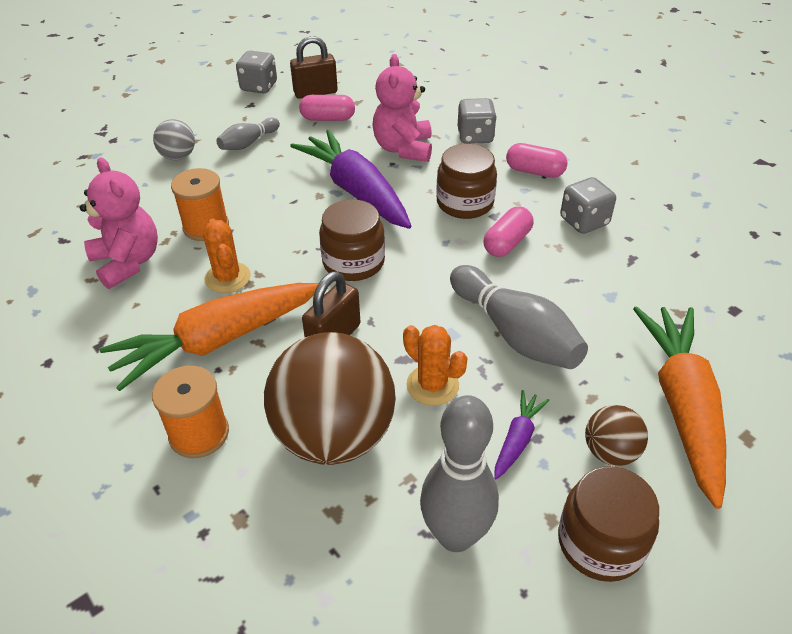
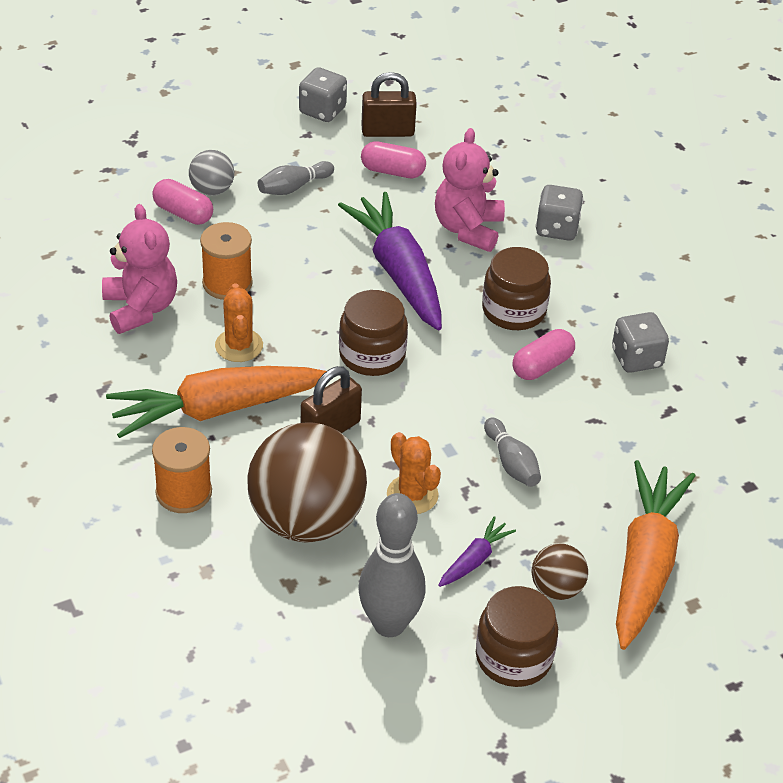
camera: 10 degrees right, 0 degrees up
(515, 334) = (511, 463): grey bowling pin -> grey bowling pin, size x0.56
(534, 171) = (608, 287): pink capsule -> pink capsule (183, 213)

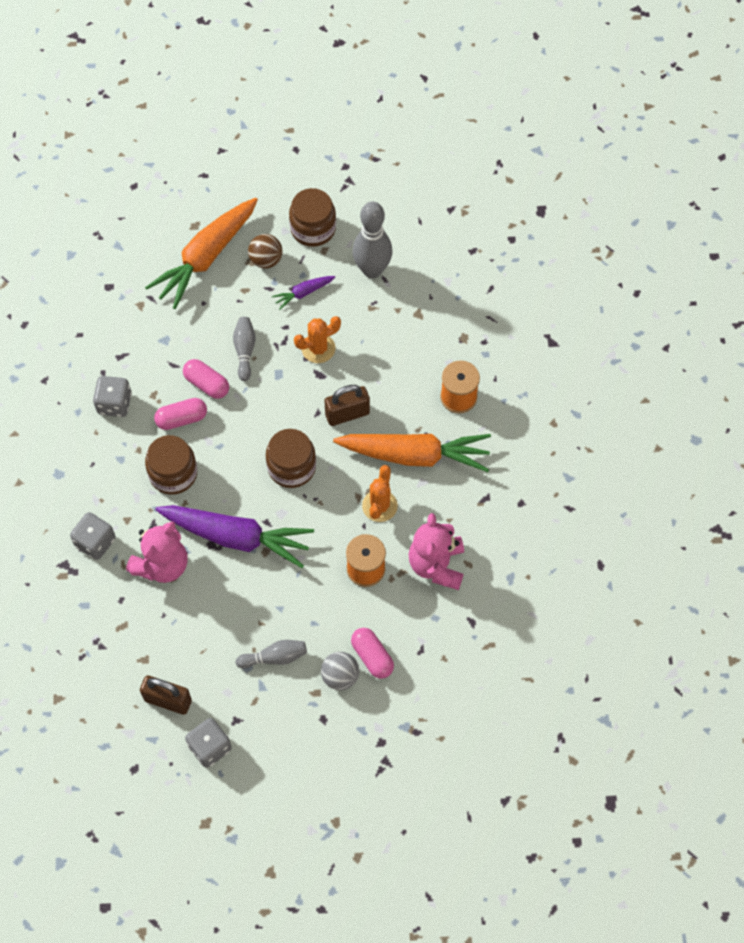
camera: 155 degrees left, 20 degrees up
(306, 520) = (391, 352): brown ball -> none
(392, 171) = (187, 649): pink capsule -> pink capsule (207, 384)
(399, 272) = (236, 537): purple carrot -> purple carrot turned 75 degrees counterclockwise
(412, 495) = (318, 348): orange cactus -> orange cactus turned 75 degrees clockwise

